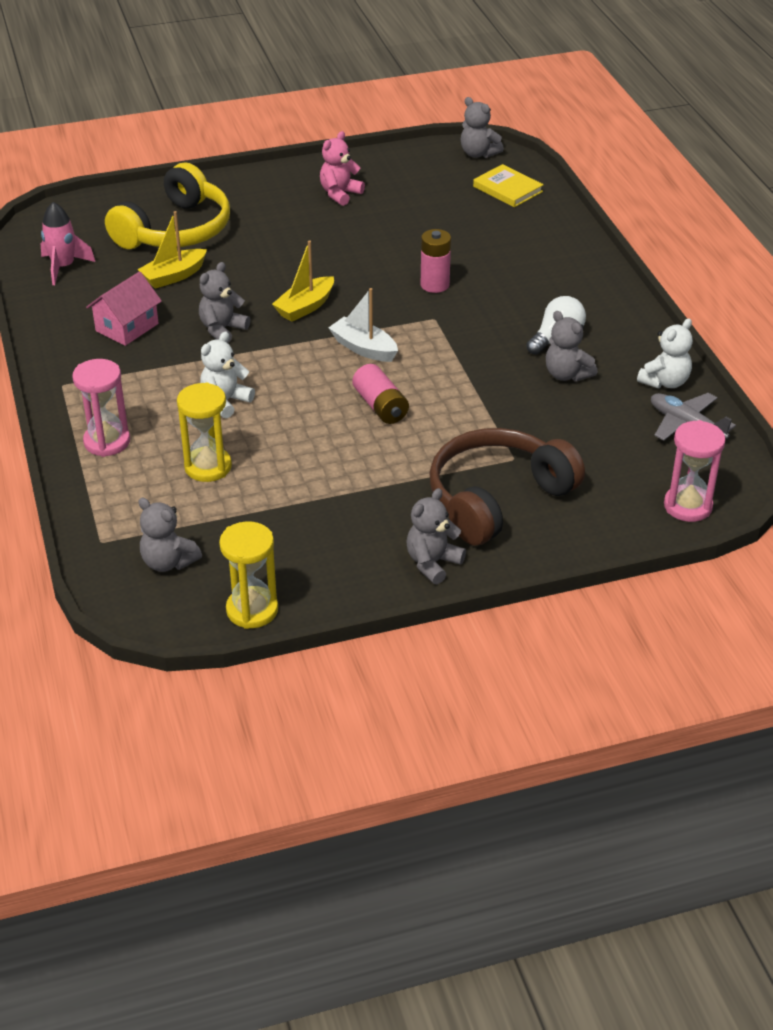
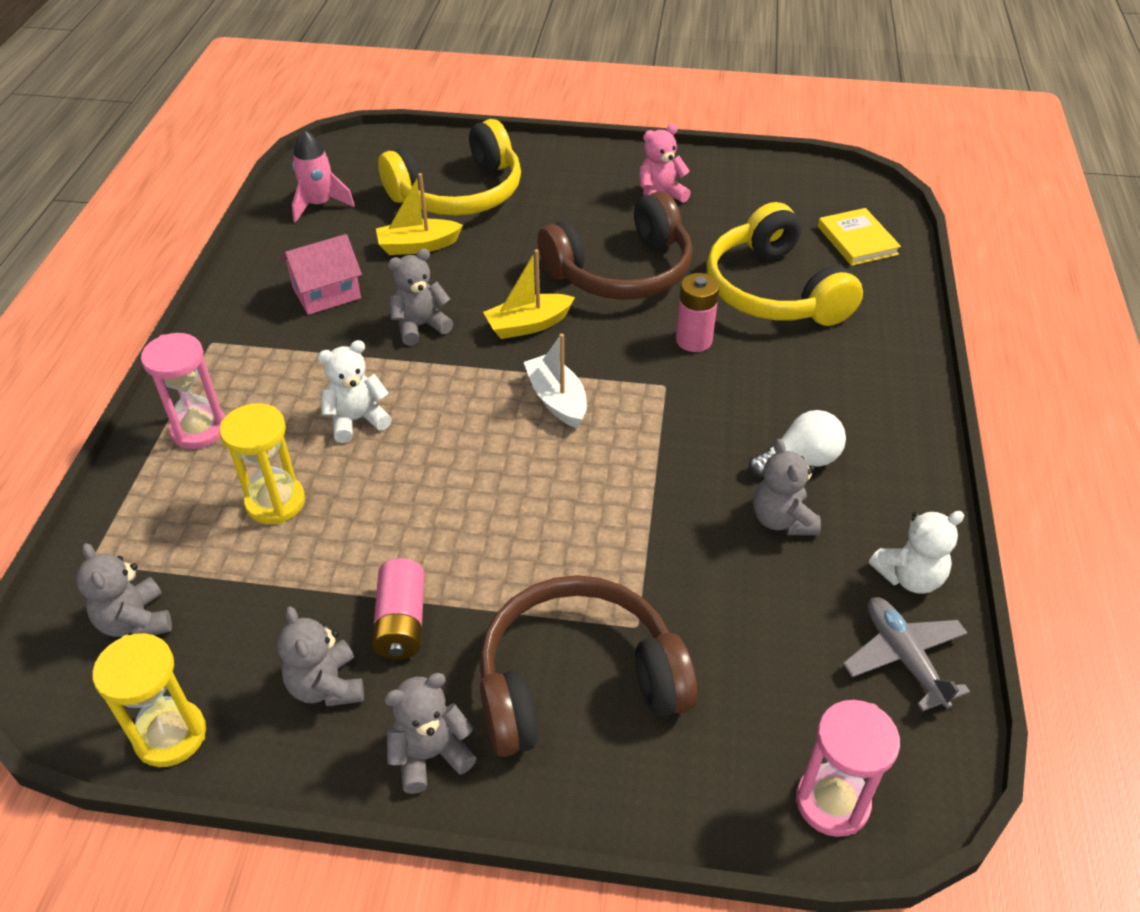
camera: 25 degrees right, 5 degrees up
(348, 253) = (621, 271): none -> brown headphones
(380, 406) = (523, 487): pink battery -> pink battery (401, 622)
(470, 238) = (774, 291): none -> yellow headphones
(478, 154) = (848, 187): grey teddy bear -> grey teddy bear (326, 686)

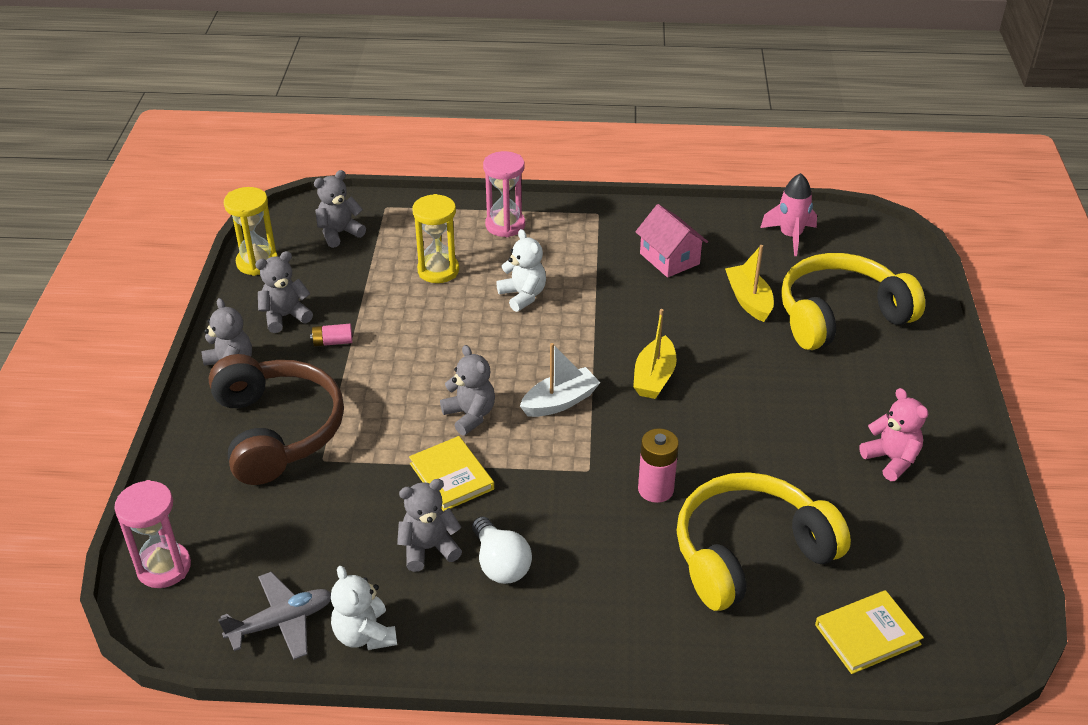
camera: 85 degrees right, 5 degrees down
(401, 622) = (333, 342): pink battery -> pink battery, size x0.62
(420, 326) = (639, 314): grey teddy bear -> grey teddy bear (470, 415)
(459, 193) = (840, 316): yellow headphones -> yellow headphones turned 105 degrees clockwise
(528, 325) = (654, 377): yellow boat -> yellow boat turned 135 degrees counterclockwise
(621, 271) = (750, 435): brown headphones -> none
(671, 497) = (451, 476): none -> yellow book

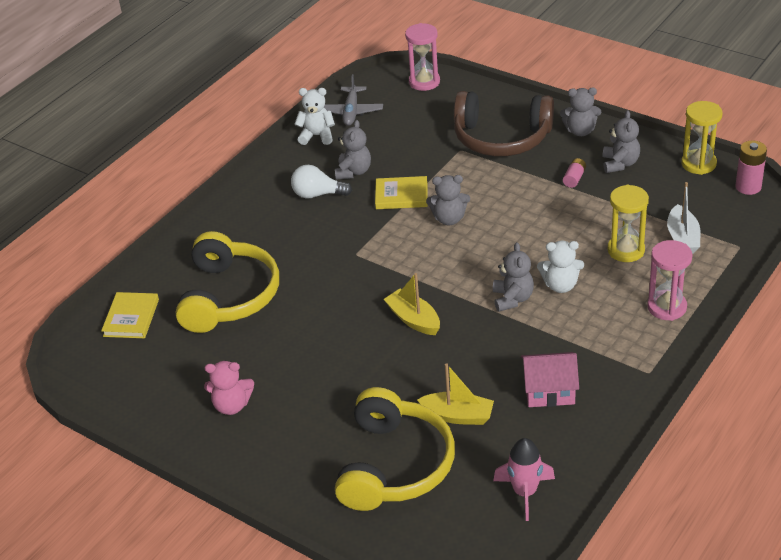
camera: 125 degrees right, 0 degrees up
(339, 233) = (714, 212): grey teddy bear -> grey teddy bear (512, 299)
(560, 402) = (428, 263): white boat -> white boat (682, 238)
(655, 489) = (313, 277): pink battery -> pink battery (748, 187)

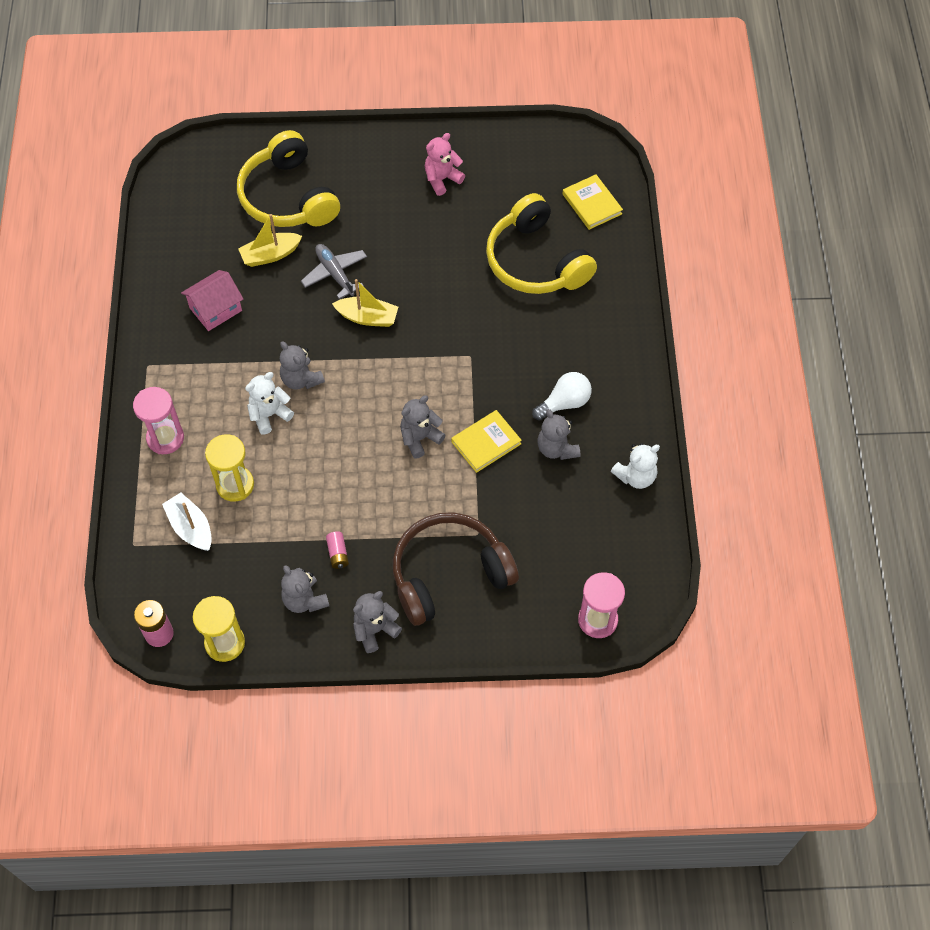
camera: 140 degrees right, 20 degrees up
(351, 112) = (633, 530): grey plane -> grey plane (335, 274)
(525, 492) = (183, 223): pink rocket -> none

